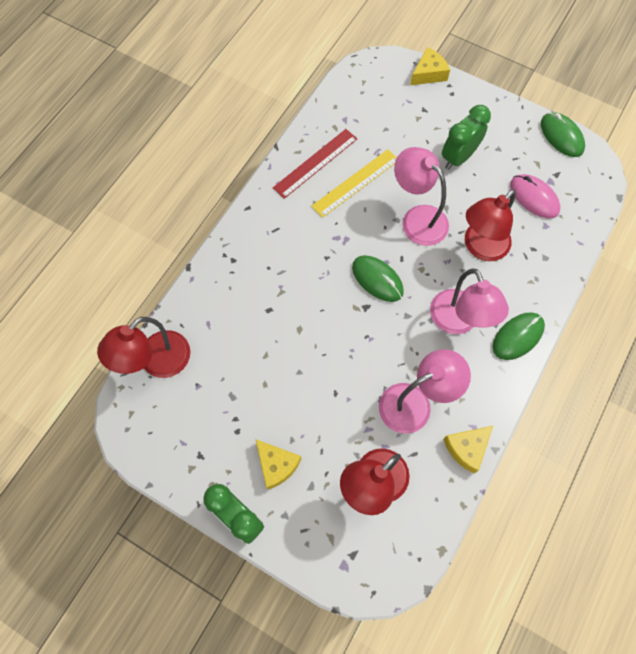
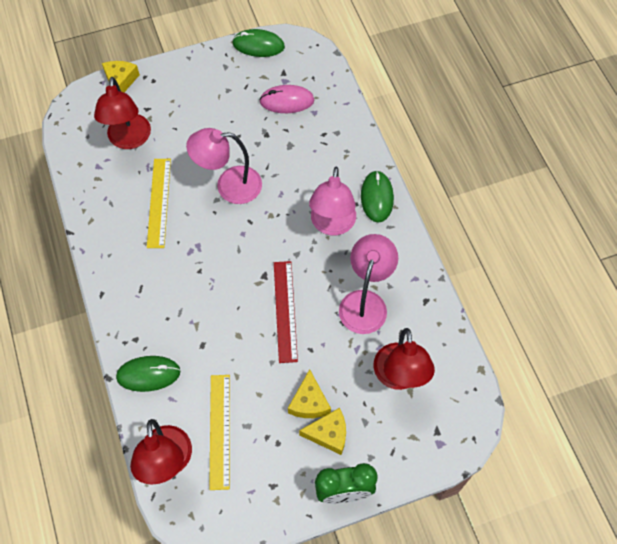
camera: 50 degrees left, 5 degrees down
(212, 379) = (220, 431): none -> yellow ruler
(315, 163) = (113, 216): red ruler -> red ruler (285, 311)
(377, 279) = (250, 250): green mouse -> green mouse (148, 374)
(458, 157) = (208, 120): green clock -> none
(458, 322) = (332, 225): pink lamp -> pink lamp turned 75 degrees clockwise
(467, 448) = (425, 295): yellow cheese -> yellow cheese (309, 402)
(480, 247) = (291, 165): red lamp -> red lamp (129, 140)

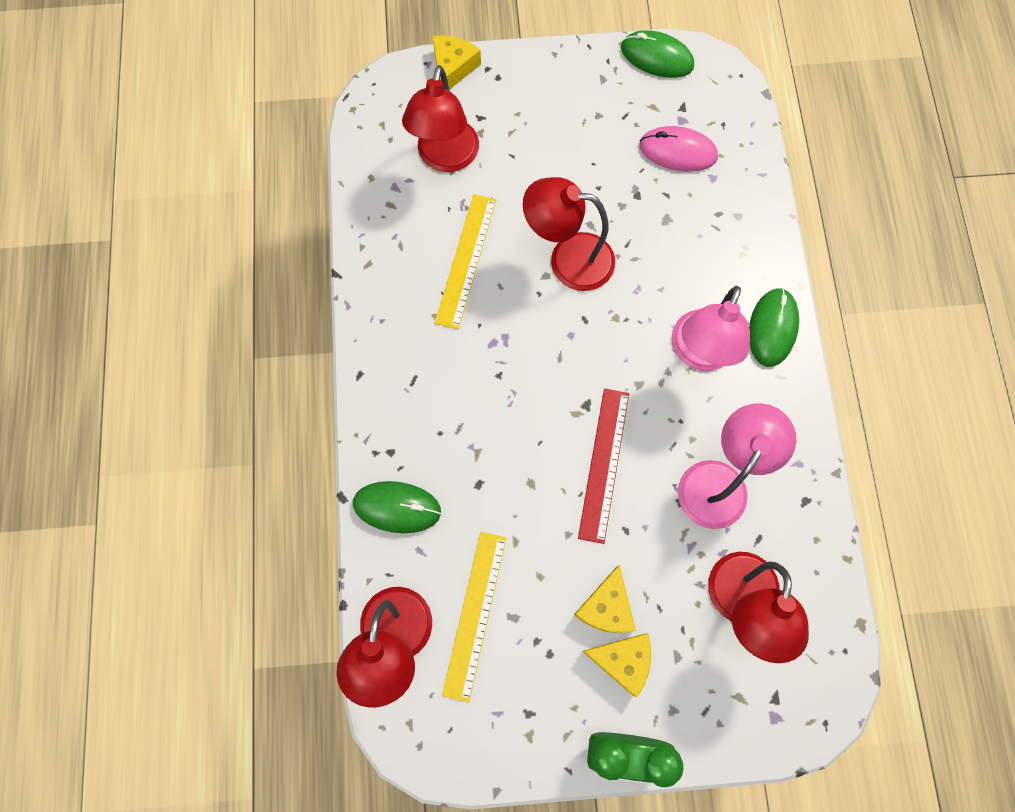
camera: 15 degrees right, 10 degrees up
(229, 185) = (568, 259): pink lamp -> red lamp

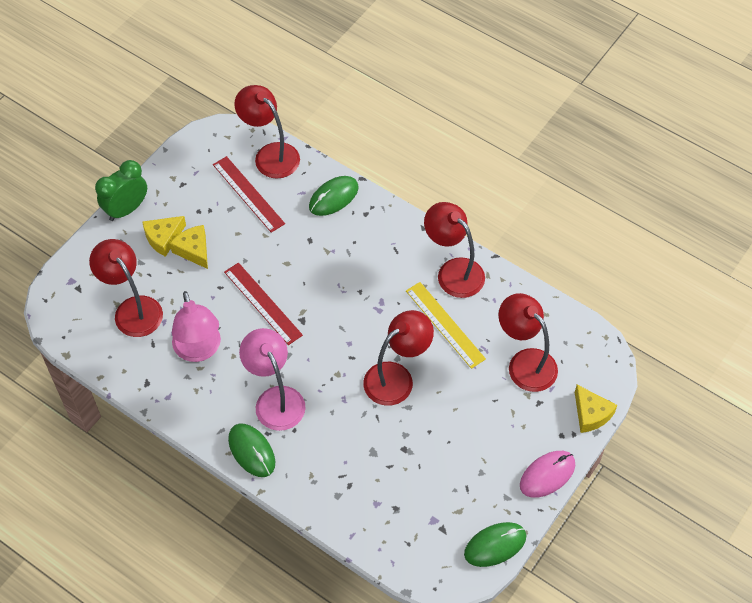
camera: 130 degrees right, 15 degrees down
(391, 300) = (453, 271): none -> red lamp
(475, 614) = (248, 194): yellow ruler -> red ruler
(678, 151) = (413, 498): pink mouse -> pink mouse (547, 475)

